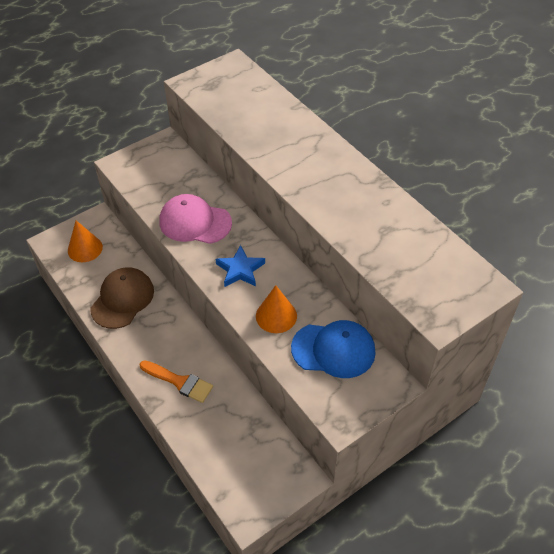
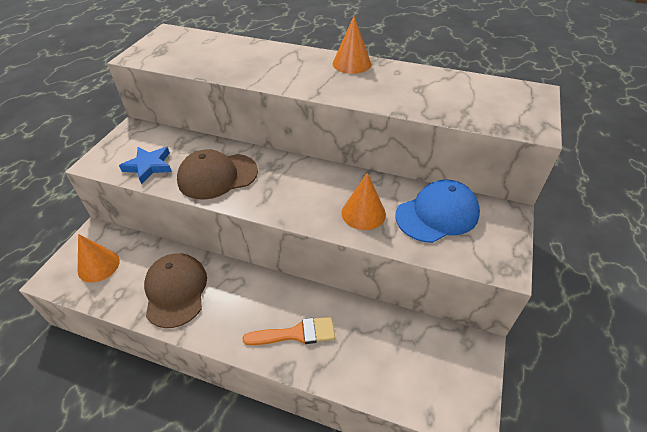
camera: 35 degrees left, 5 degrees down
(195, 222) = (217, 176): pink cap -> brown cap
(240, 270) = (295, 193): blue star -> blue star (149, 166)
(355, 173) = (351, 63): none -> orange cone

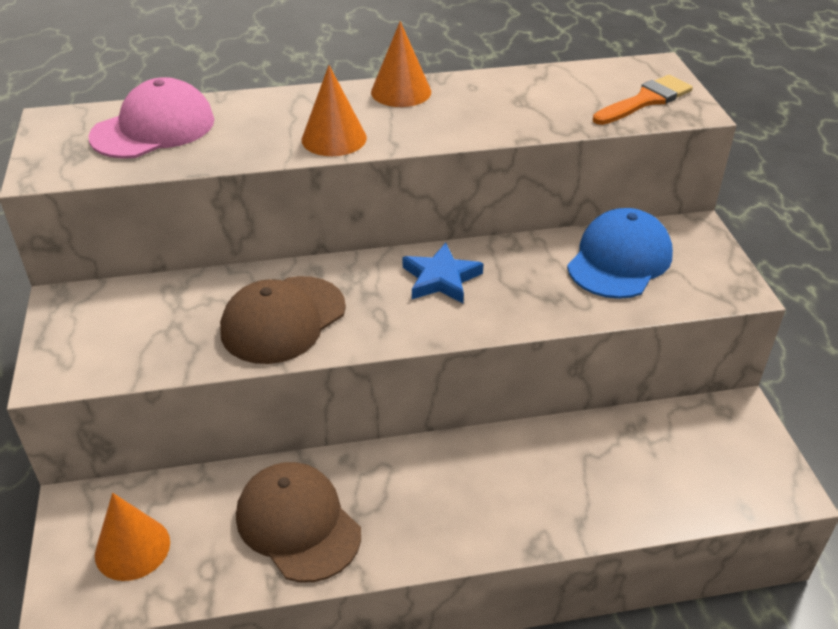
camera: 30 degrees left, 5 degrees down
(149, 166) = (155, 346): blue star -> blue star (441, 279)
(206, 48) = (153, 128): none -> pink cap
(296, 333) = (518, 497): orange brush -> orange brush (645, 100)
(363, 213) = (531, 292): orange cone -> orange cone (334, 138)

